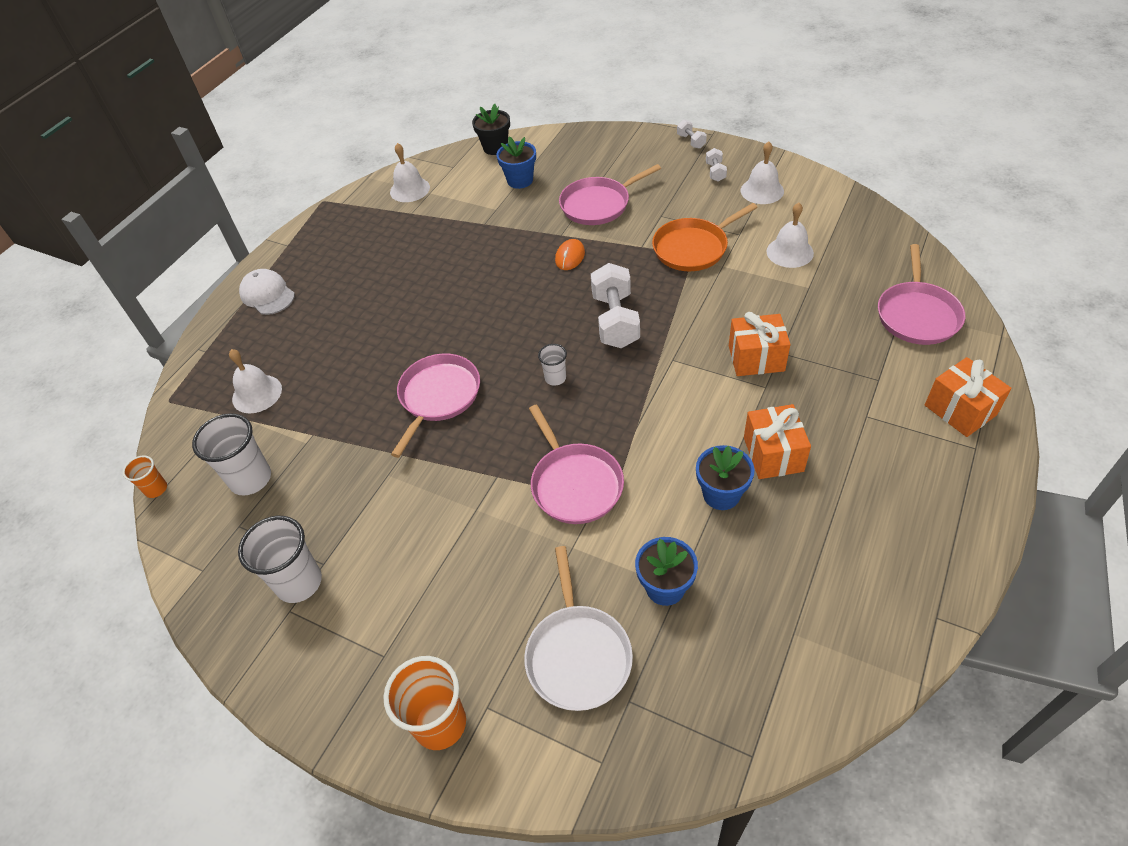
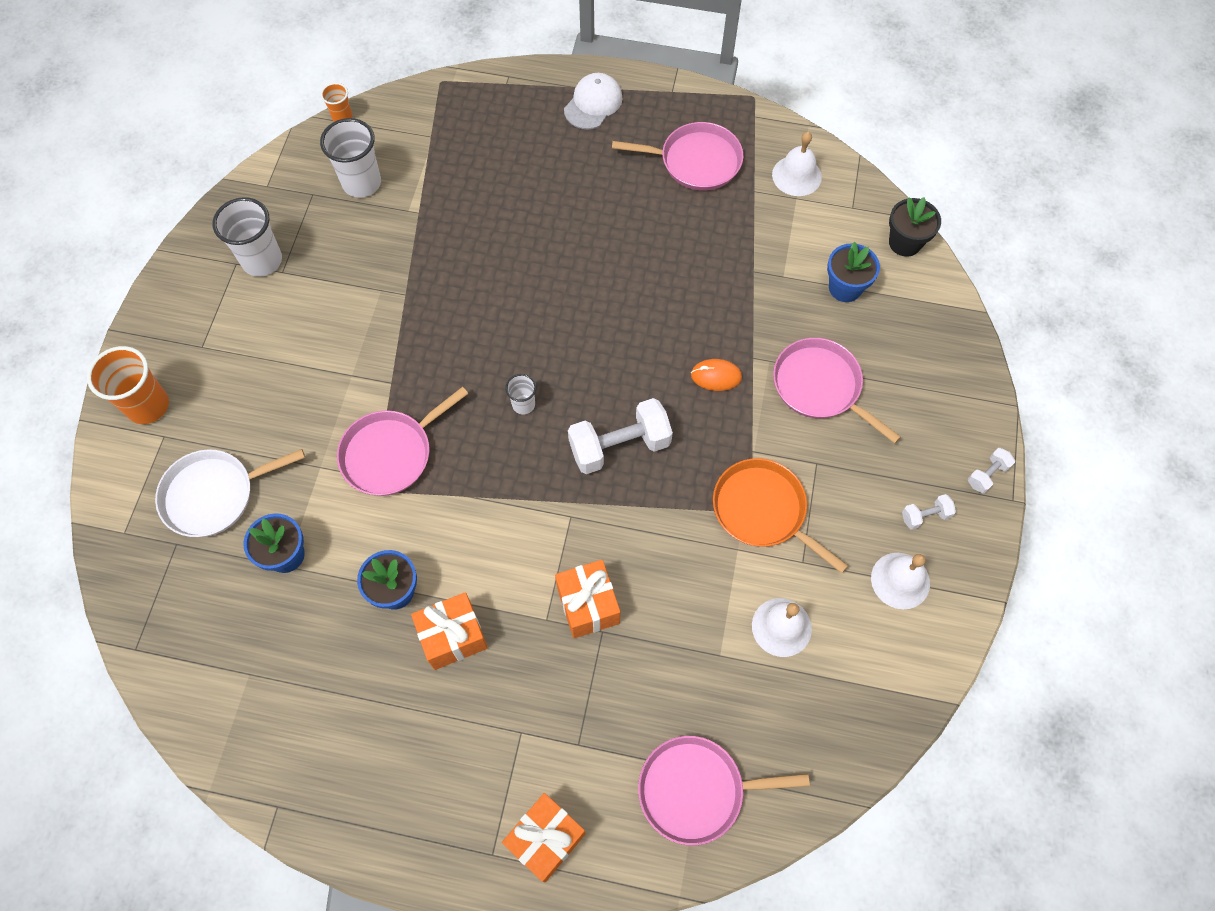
camera: 70 degrees right, 15 degrees up
(257, 393) = (460, 148): white bell -> none
(438, 397) = (481, 303): pink pan -> pink pan (696, 161)

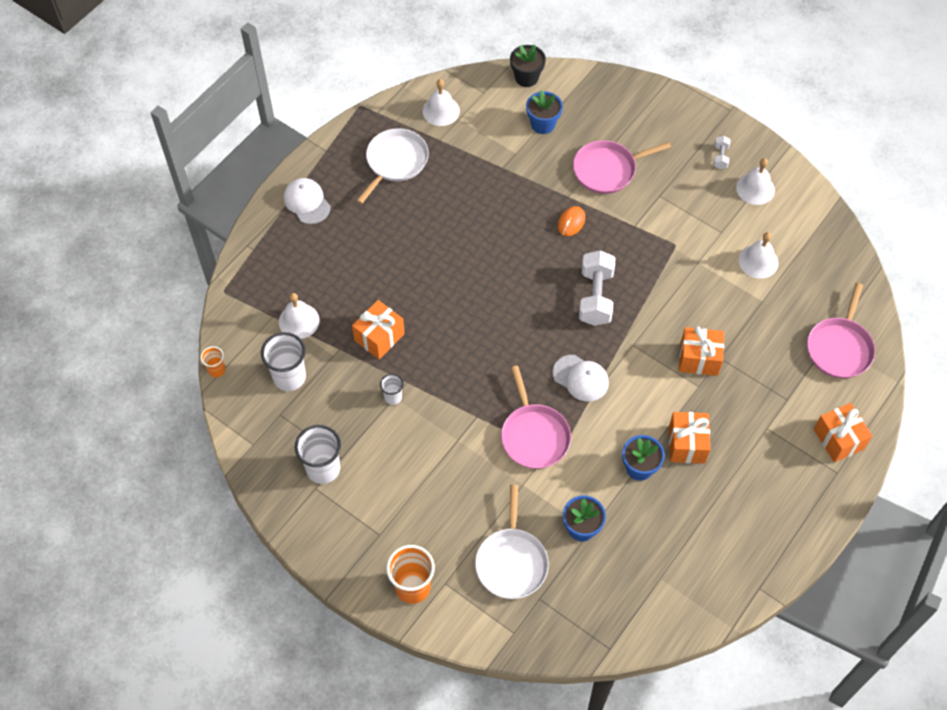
camera: 65 degrees left, 5 degrees down
(436, 161) = (299, 321): none -> white bell
(451, 243) = (379, 337): none -> orange gift
(494, 474) = (580, 378): none -> white cap
(523, 404) = (536, 341): white cup -> white cup (393, 397)
(696, 161) = (395, 162): pink pan -> white pan
(763, 510) = (678, 237): orange pan -> none
(987, 475) = (708, 114): white dumbbell -> none

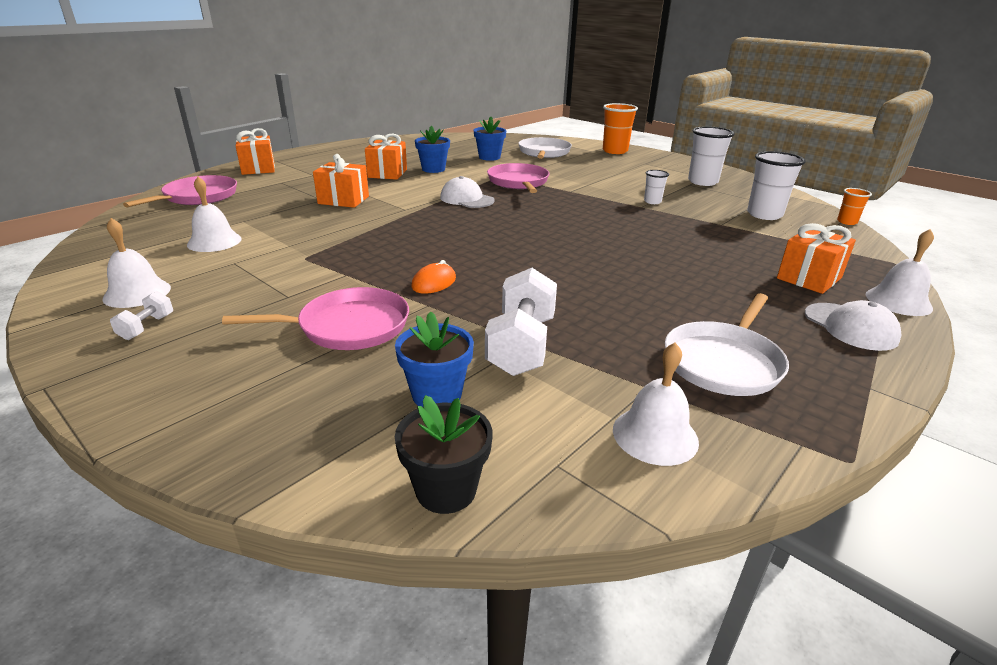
camera: 175 degrees left, 30 degrees down
(299, 321) = (780, 240): white bell -> white bell (898, 301)
(379, 337) = (679, 227): orange gift -> orange gift (809, 278)
(595, 297) = (429, 233): white dumbbell -> white dumbbell (521, 345)

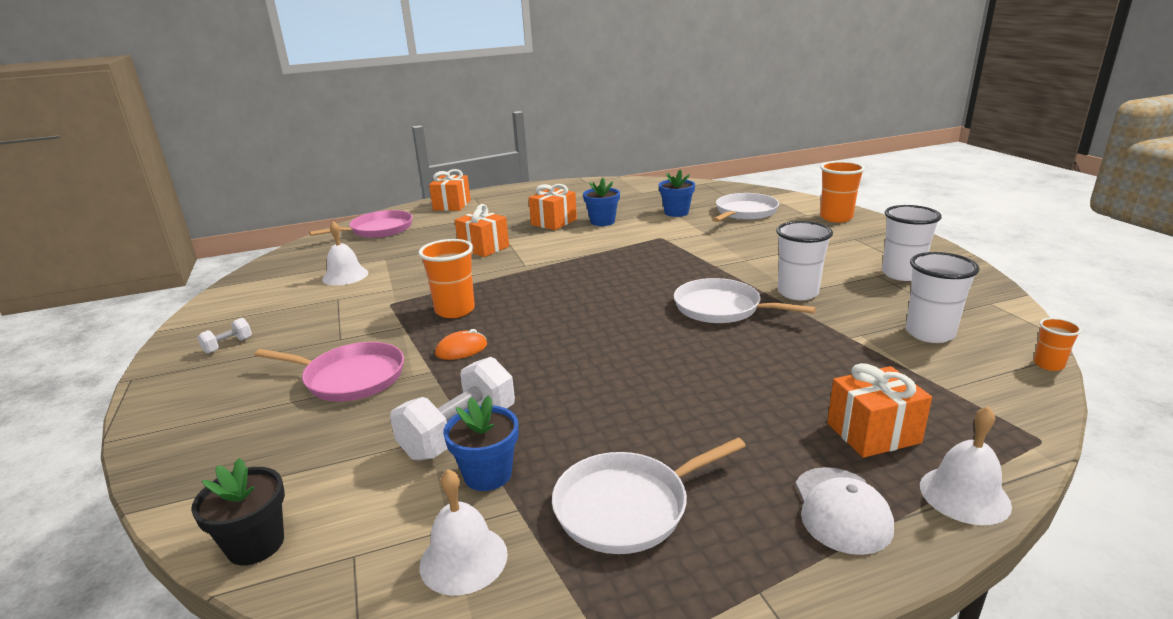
camera: 30 degrees right, 5 degrees down
(137, 293) = (252, 314): white bell -> none
(384, 253) = (455, 310): none -> orange cup
(436, 394) = (342, 459): blue flower pot -> blue flower pot (488, 474)
(466, 199) = (594, 261): white cap -> none
(518, 182) = (671, 248): pink pan -> none
(613, 219) = (722, 308): none -> white pan
(652, 201) = (798, 293): white cup -> white cup, size x1.88

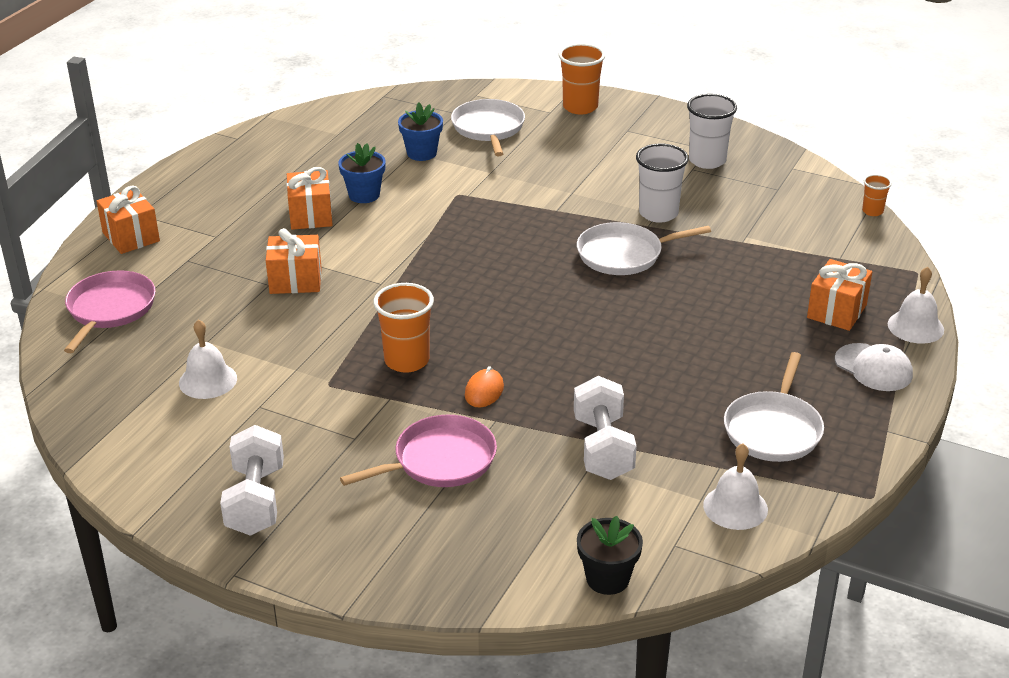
camera: 45 degrees left, 10 degrees up
(228, 345) = (256, 500): white dumbbell -> white dumbbell, size x2.09
(488, 474) = (669, 460): blue flower pot -> none
(930, 333) = (785, 215): white cup -> none

